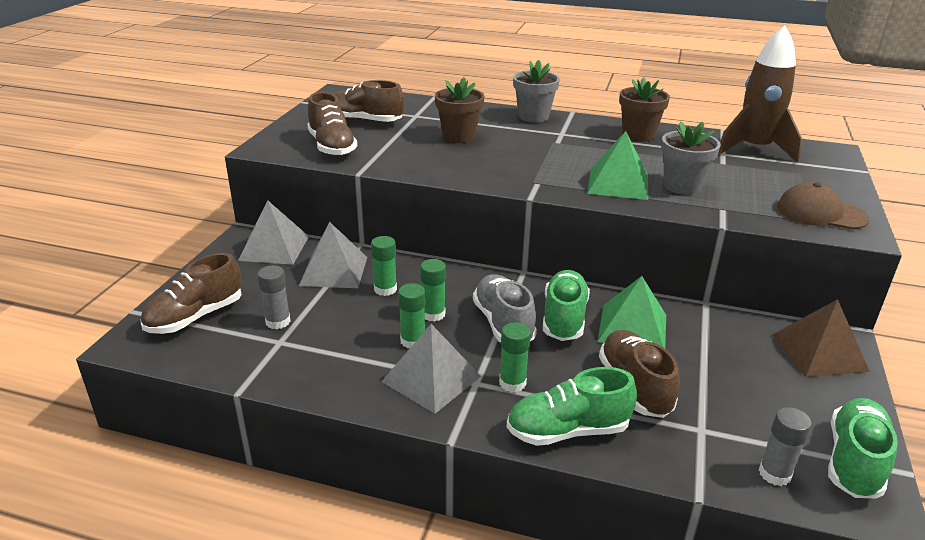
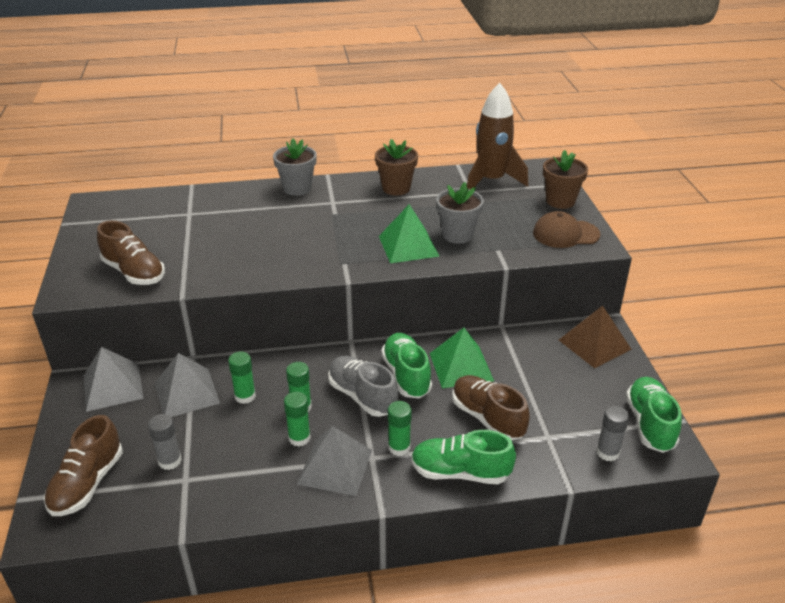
camera: 25 degrees left, 5 degrees up
(364, 121) = (144, 233): brown shoe -> none
(459, 136) = (245, 229): brown flower pot -> brown flower pot (560, 201)
(567, 431) = (460, 472): green shoe -> green shoe turned 45 degrees clockwise

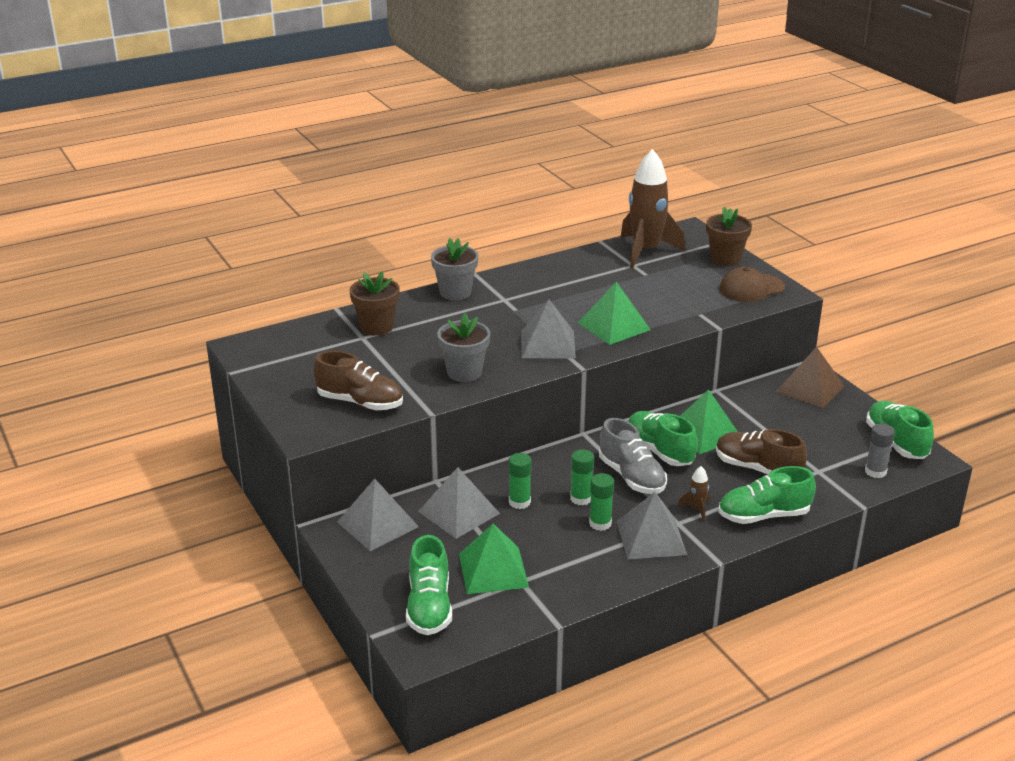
camera: 20 degrees left, 5 degrees down
(87, 483) = (429, 607): brown shoe -> green shoe
(170, 461) = (493, 570): grey glue stick -> green pyramid
(336, 251) = (548, 344): none -> grey pyramid
(362, 396) = (631, 477): grey shoe -> grey shoe turned 150 degrees counterclockwise
(396, 188) = (557, 274): brown flower pot -> brown flower pot (376, 327)
(399, 447) = (696, 509): green glue stick -> brown rocket
(457, 235) = (652, 307): grey flower pot -> grey flower pot (464, 372)

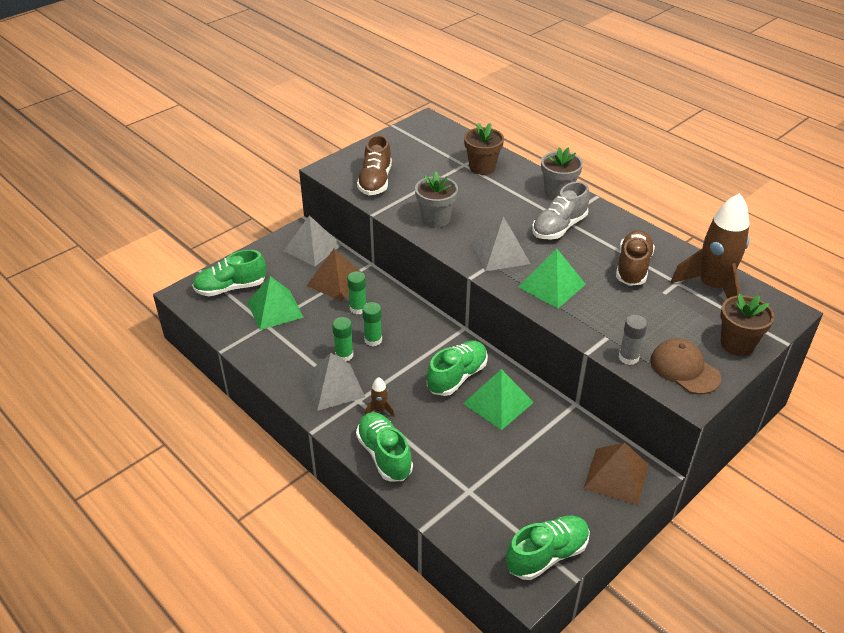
camera: 75 degrees right, 10 degrees up
(459, 512) = (336, 281): grey pyramid -> brown pyramid
(631, 477) = (412, 365): grey shoe -> grey shoe (559, 227)
(757, 468) = (455, 445): brown shoe -> brown shoe (632, 268)
(875, 471) = (485, 538): grey glue stick -> grey glue stick (628, 357)

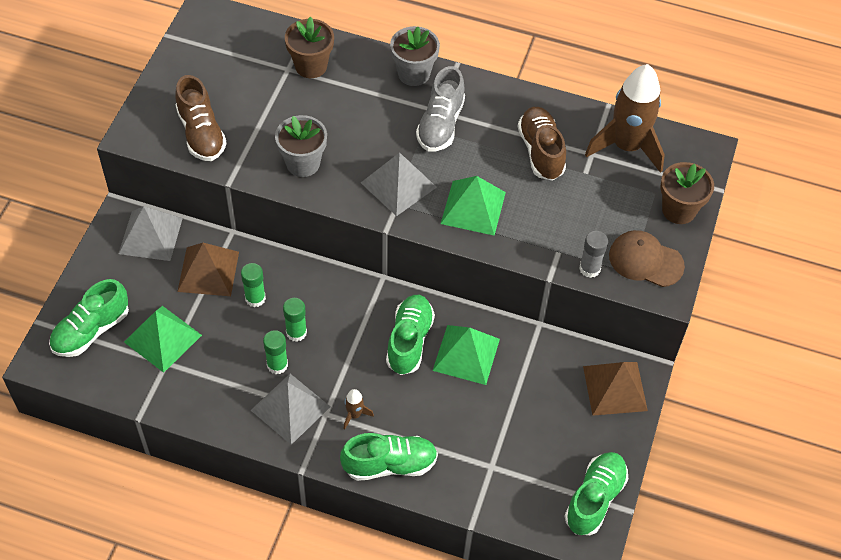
camera: 30 degrees left, 15 degrees up
(384, 455) = (390, 464): green shoe -> green shoe turned 135 degrees clockwise

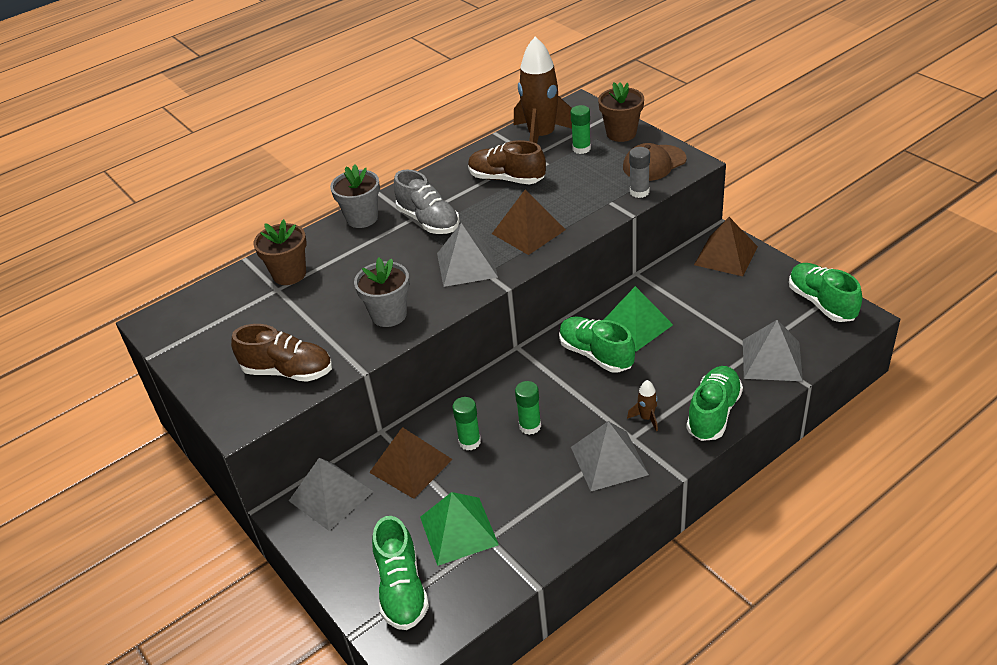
camera: 50 degrees left, 15 degrees down
(277, 365) = (555, 453): green glue stick -> green glue stick (581, 149)
(473, 208) = (528, 231): green pyramid -> brown pyramid
(486, 485) = (771, 360): none -> grey pyramid

